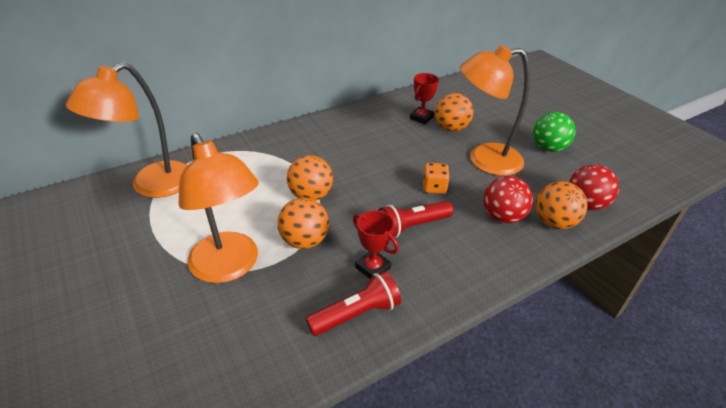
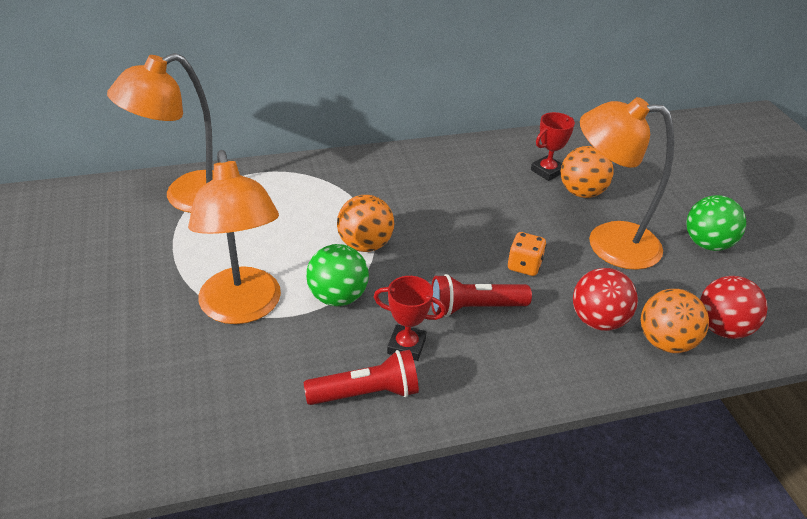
camera: 15 degrees right, 0 degrees up
(304, 241) = (337, 297): orange ball -> green ball
(373, 268) = (406, 346): red trophy -> red trophy turned 45 degrees counterclockwise

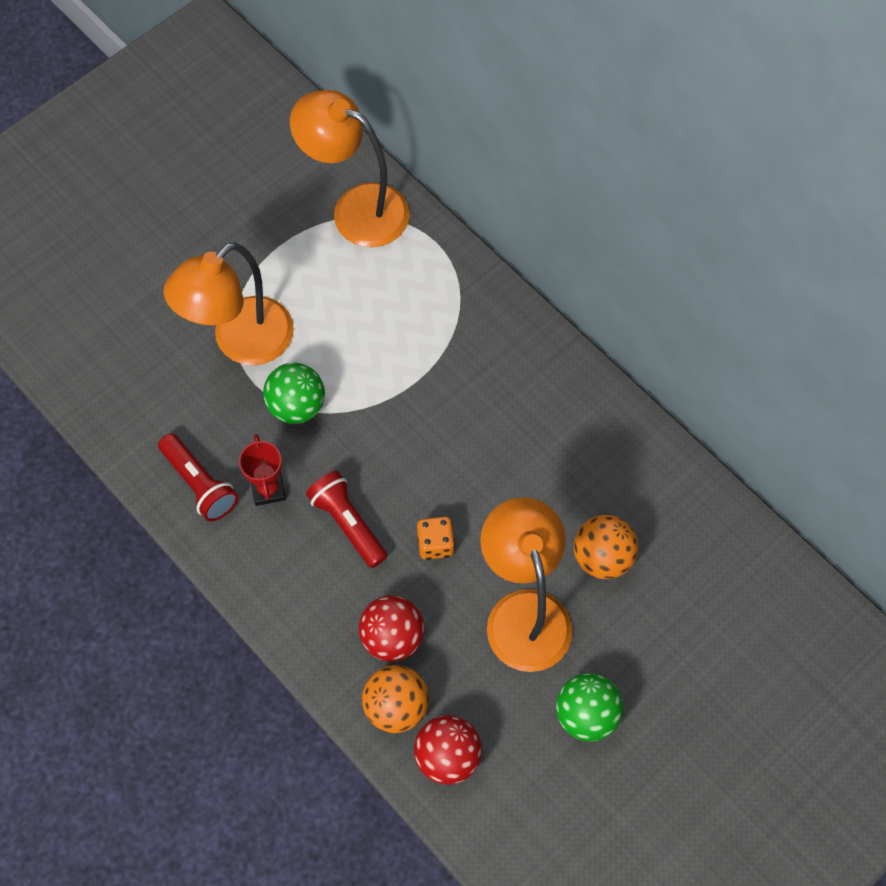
camera: 65 degrees right, 25 degrees up
(365, 245) = (380, 392): orange ball -> none
(547, 171) = (622, 508): red trophy -> none

